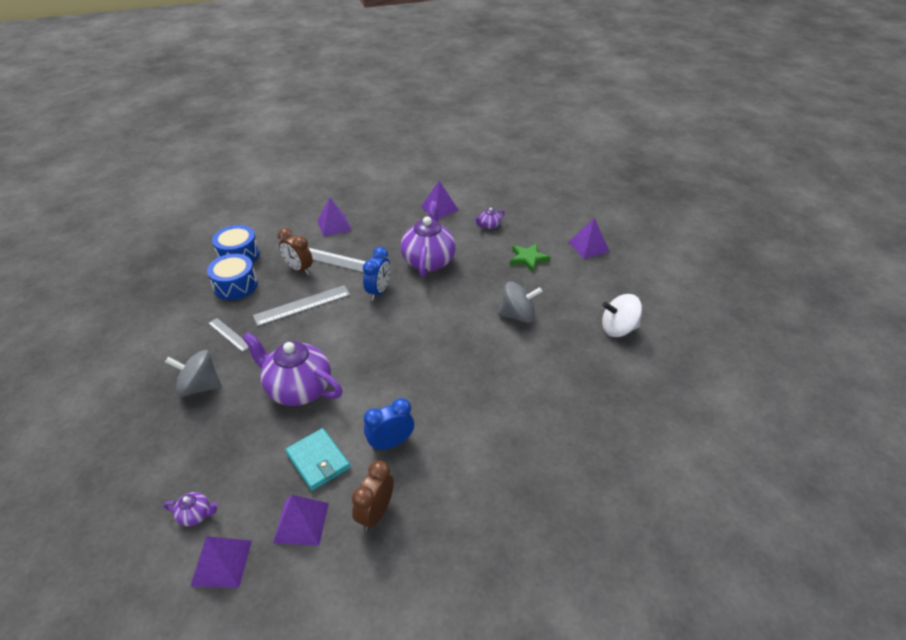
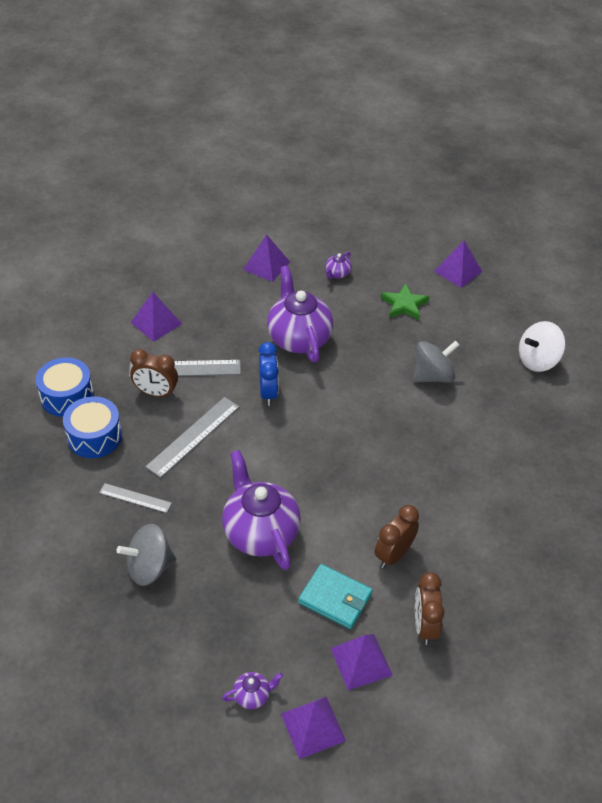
camera: 25 degrees left, 5 degrees up
(298, 389) = (260, 532): purple teapot -> purple teapot turned 60 degrees clockwise
(391, 443) = (394, 554): blue clock -> brown clock

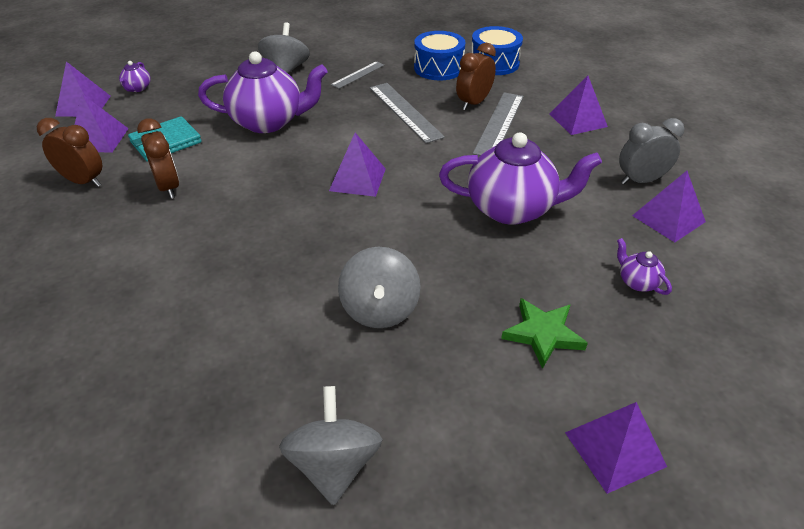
camera: 115 degrees right, 5 degrees down
(228, 281) = (640, 180): none -> grey clock
(268, 393) = (434, 165): blue clock -> none
(312, 433) = (357, 179): none -> purple pyramid
(537, 360) = (334, 464): white spinning top -> grey spinning top

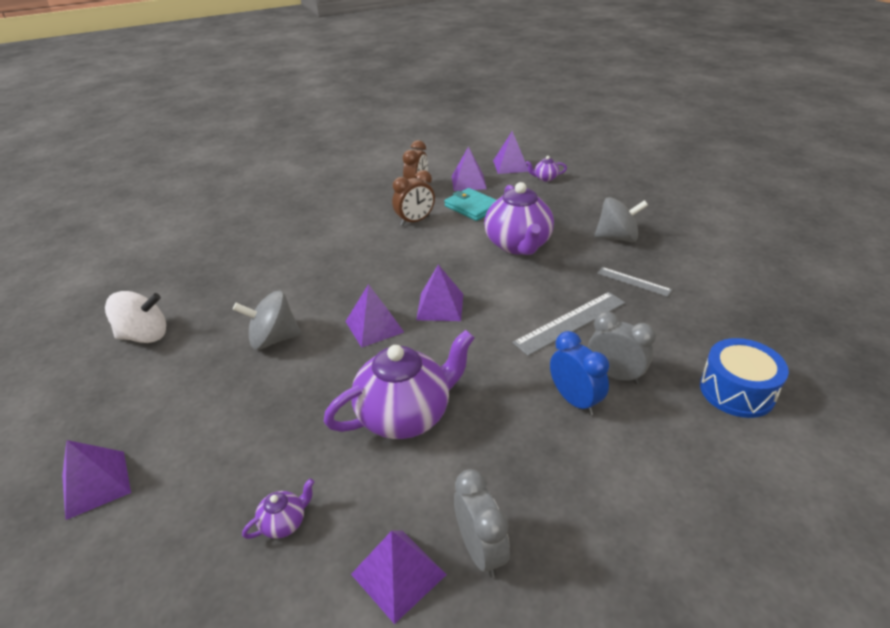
camera: 85 degrees right, 5 degrees down
(334, 464) = (145, 336): grey spinning top -> white spinning top
(438, 68) = (687, 339): blue drum -> none
(473, 103) = (615, 375): brown clock -> grey clock
(499, 124) = (574, 400): grey ruler -> blue clock
(512, 209) = (405, 415): purple teapot -> purple teapot turned 120 degrees counterclockwise
(543, 334) = (227, 439): green star -> none
(578, 120) = (617, 484): purple pyramid -> purple pyramid (374, 326)

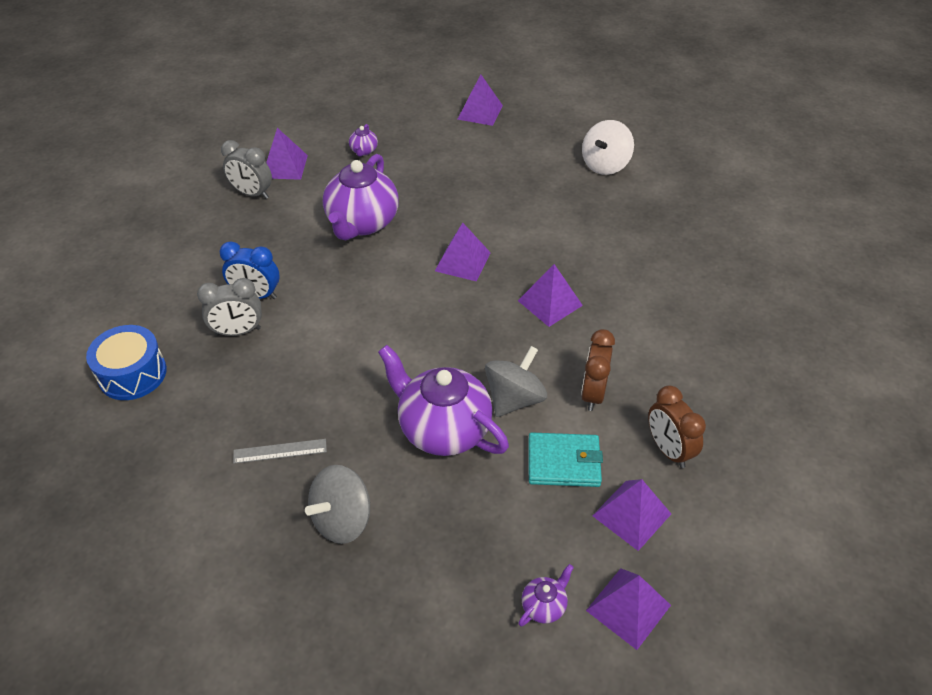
camera: 135 degrees right, 10 degrees up
(273, 339) = (518, 212): grey spinning top -> grey spinning top (514, 399)
(440, 306) = (434, 308): purple pyramid -> purple pyramid (550, 303)
(570, 322) = (308, 360): grey ruler -> none

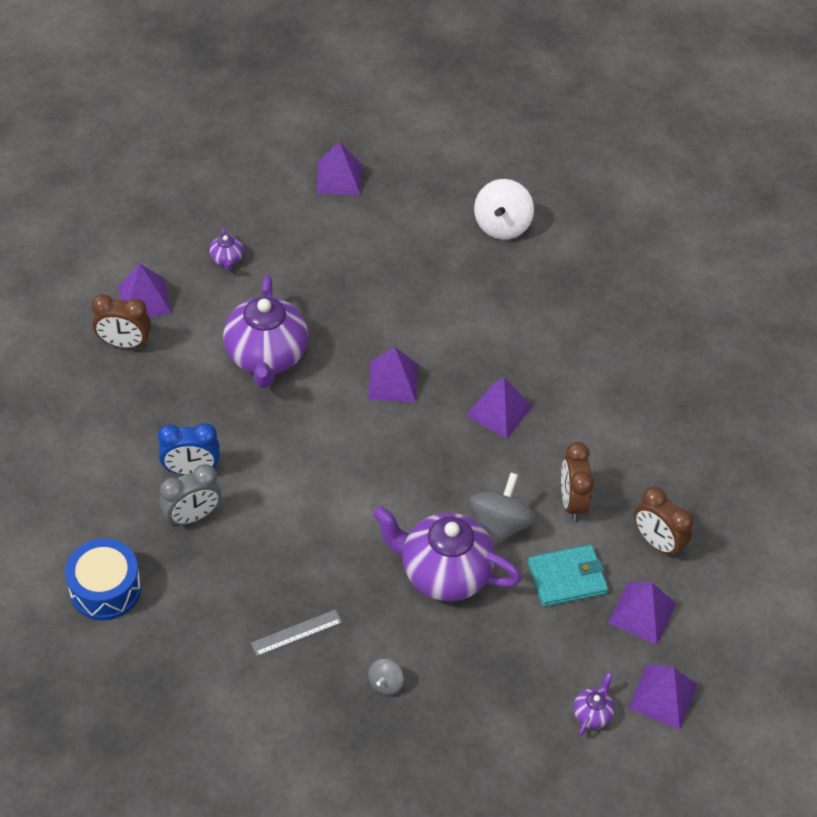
camera: 20 degrees left, 5 degrees up
(252, 194) = (124, 344): grey clock -> brown clock
(342, 519) = (385, 683): grey spinning top -> grey spinning top, size x0.51

